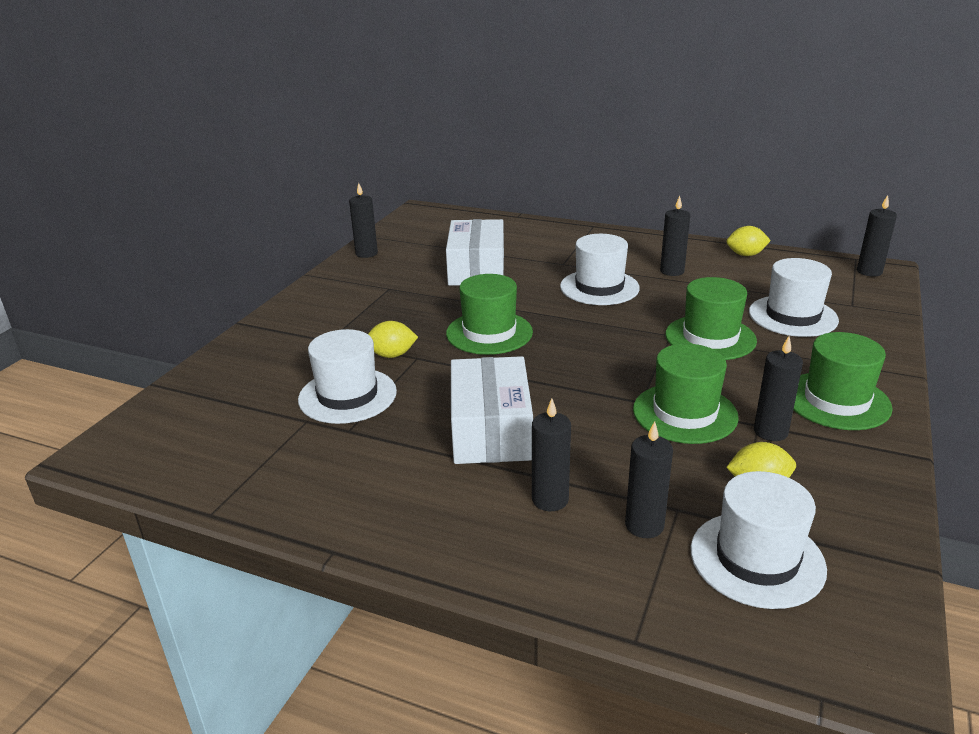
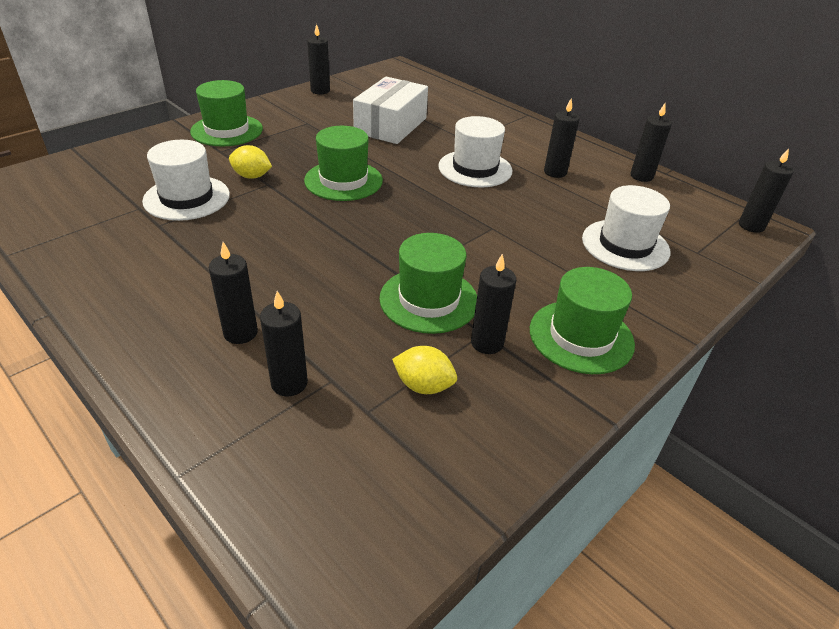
camera: 20 degrees right, 10 degrees up
(491, 430) = (258, 260): white box -> none
(710, 337) = (525, 241): green hat -> green hat (227, 130)
(745, 255) = (641, 176): yellow lemon -> black candle
(757, 559) = (349, 450): white hat -> none

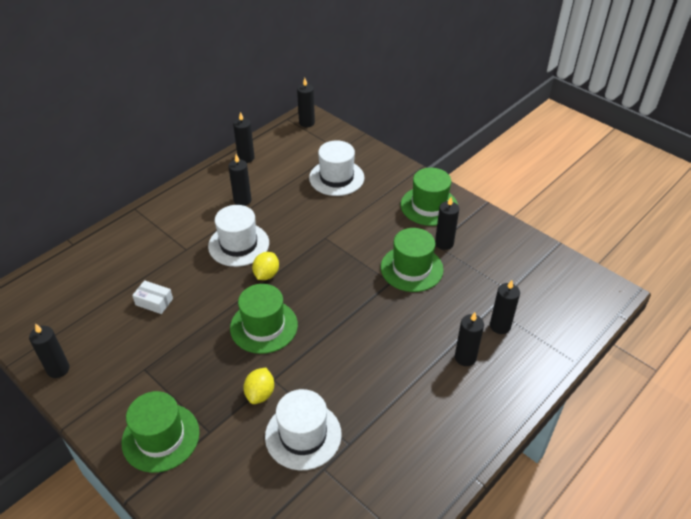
camera: 90 degrees left, 5 degrees up
(390, 125) = (154, 302): white box -> white box, size x0.46
(423, 385) = (484, 269): yellow lemon -> yellow lemon (266, 274)

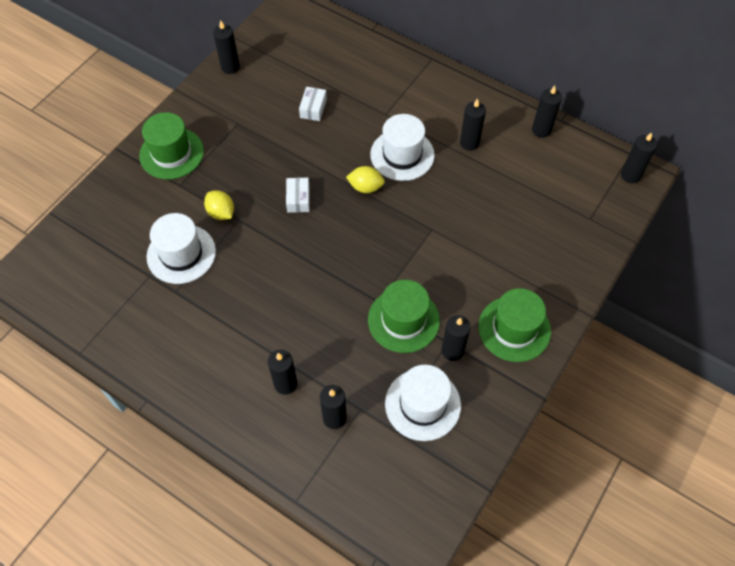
camera: 80 degrees right, 15 degrees up
(260, 394) = (221, 213): yellow lemon -> yellow lemon turned 45 degrees clockwise
(264, 326) = (298, 199): green hat -> white box
(336, 178) = (535, 224): white hat -> white hat (422, 404)

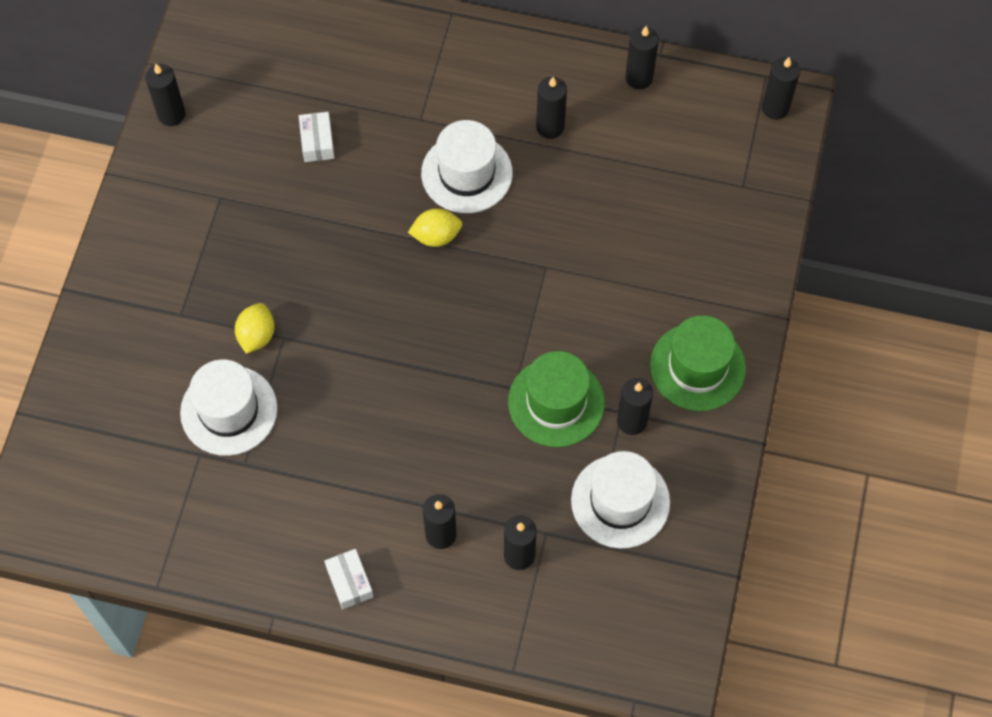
camera: 20 degrees left, 5 degrees up
(171, 153) = (148, 272): green hat -> none
(221, 213) = (256, 335): yellow lemon -> yellow lemon turned 75 degrees clockwise
(298, 199) = (353, 282): white box -> white box (350, 582)

